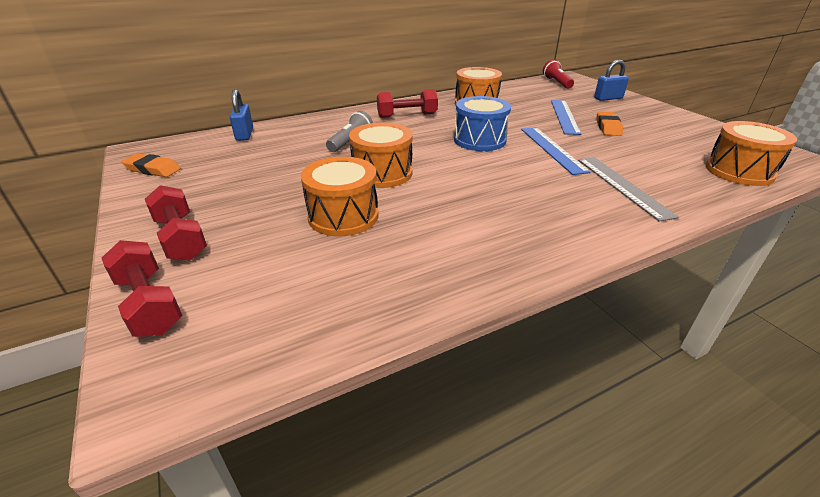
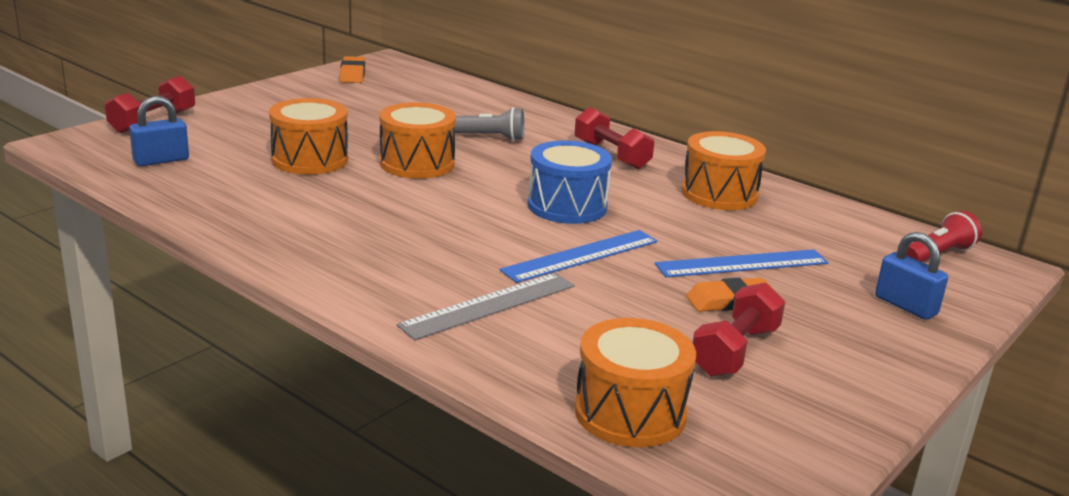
camera: 65 degrees right, 10 degrees down
(181, 238) = (240, 111): red dumbbell -> red dumbbell (734, 351)
(244, 134) = (463, 89): blue padlock -> blue padlock (161, 160)

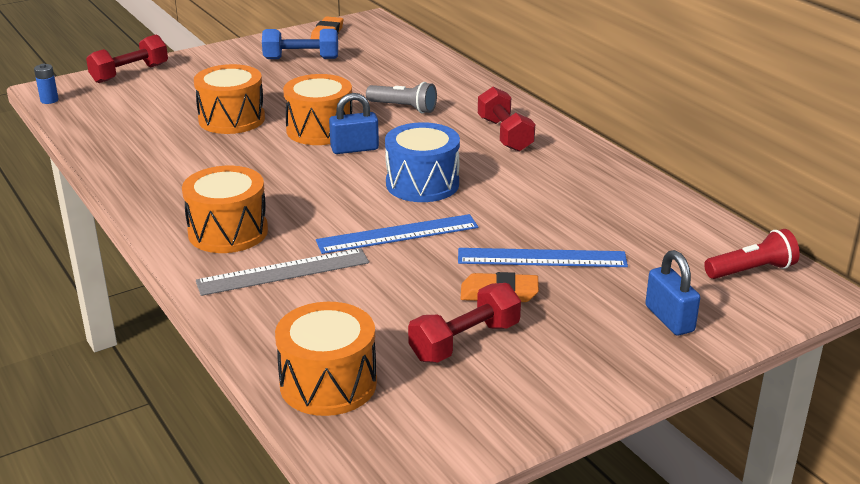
camera: 20 degrees right, 5 degrees up
(71, 154) = (49, 100): none -> blue battery
(161, 160) = (113, 111): blue padlock -> blue padlock (354, 149)
(342, 98) = (301, 59): none -> blue dumbbell
(719, 194) = (578, 184): orange drum -> orange drum (228, 232)

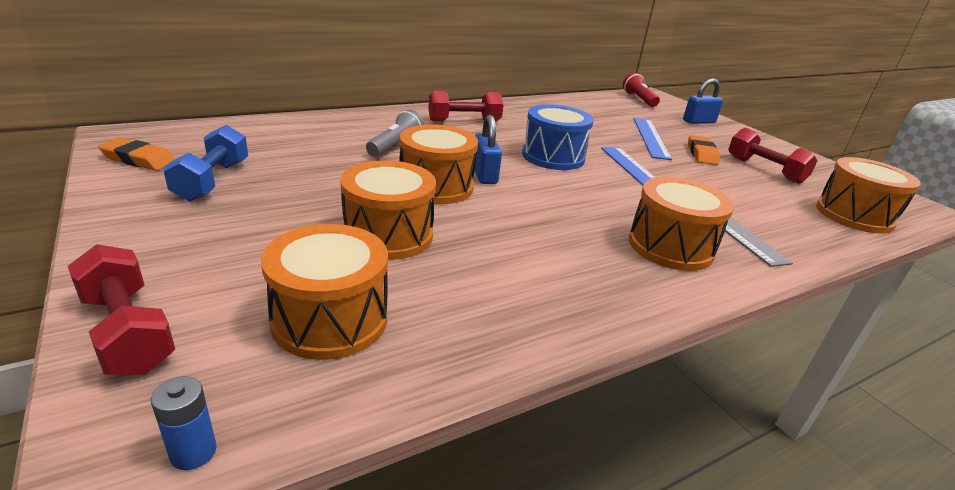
camera: 90 degrees left, 0 degrees up
(134, 113) = (330, 319): none -> orange drum

